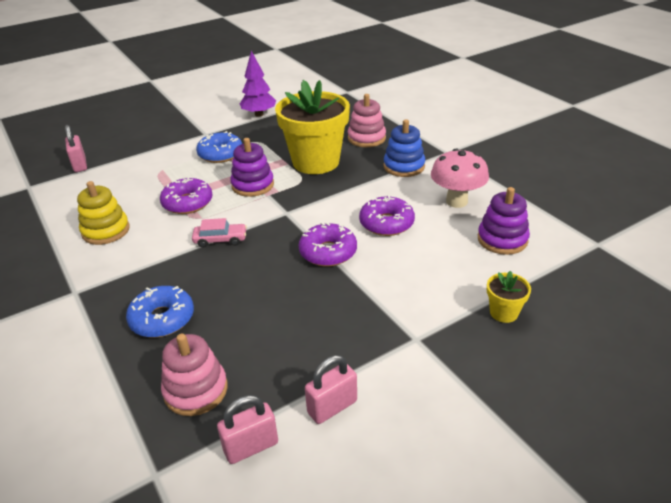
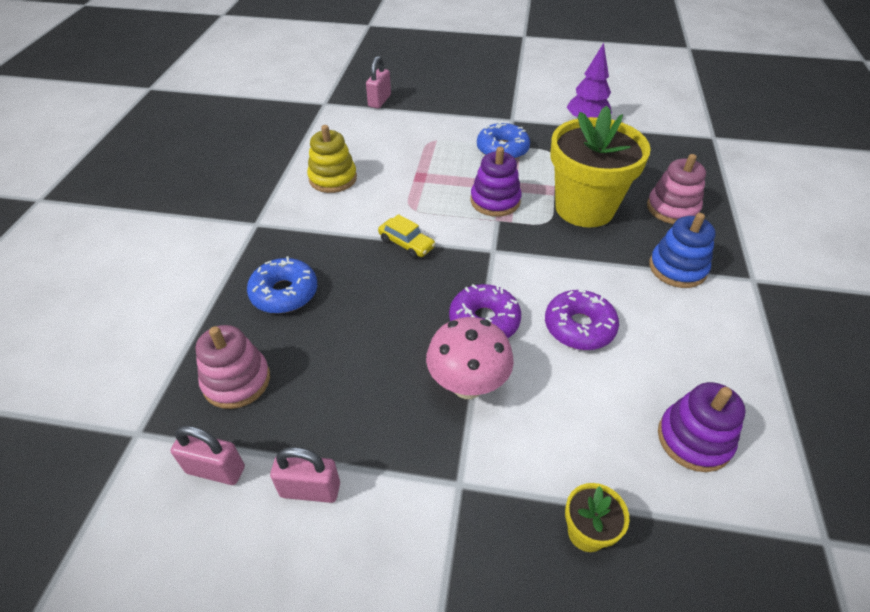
camera: 40 degrees right, 10 degrees up
(187, 203) = (420, 187): purple donut -> none
(220, 240) = (406, 244): pink car -> yellow car
(456, 201) = (692, 352): pink mushroom -> pink mushroom (467, 385)

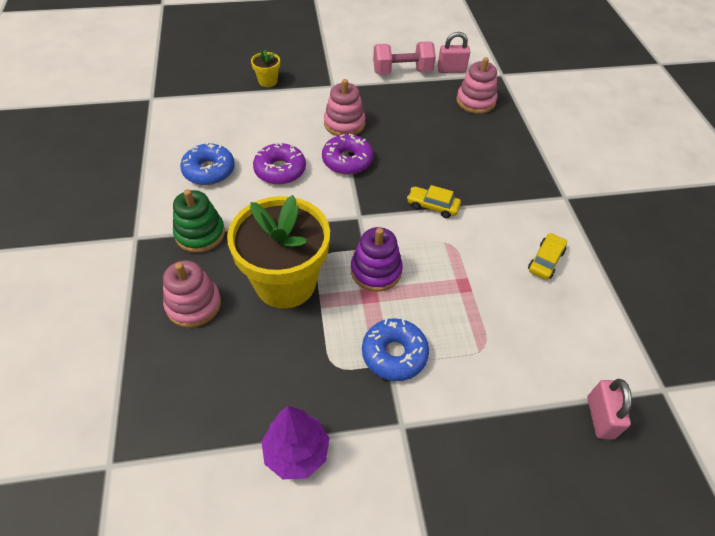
camera: 160 degrees right, 5 degrees up
(284, 293) = (493, 150): blue donut -> blue donut (209, 170)
(310, 489) = (402, 72): pink padlock -> pink dumbbell
(333, 178) = (545, 261): yellow stacking toy -> yellow car
(467, 385) = (344, 124): pink mushroom -> pink stacking toy
(677, 268) = (200, 234): blue stacking toy -> green stacking toy
(694, 439) = (209, 124): purple stacking toy -> none

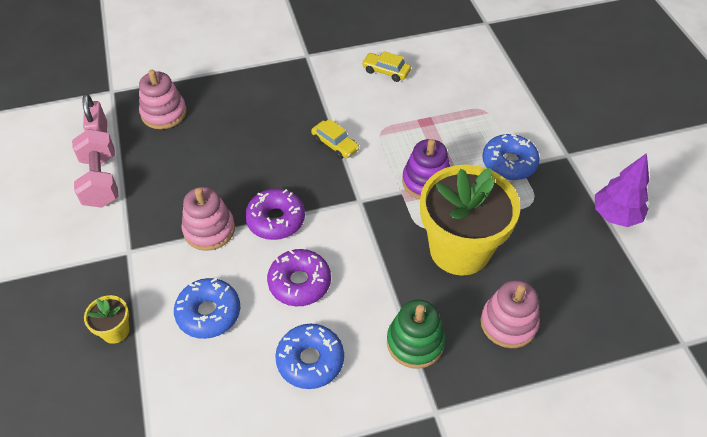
camera: 95 degrees left, 0 degrees up
(268, 122) = (209, 313): none -> blue donut
(432, 206) = (335, 144): yellow car -> yellow car turned 60 degrees counterclockwise
(600, 417) = (519, 53): pink padlock -> none

